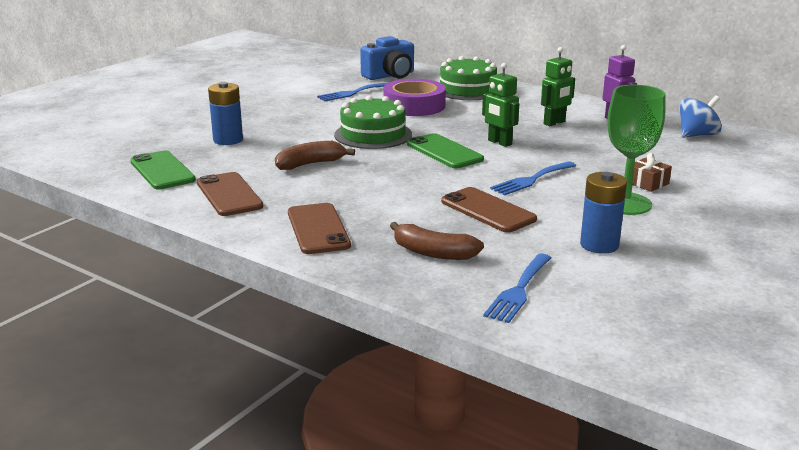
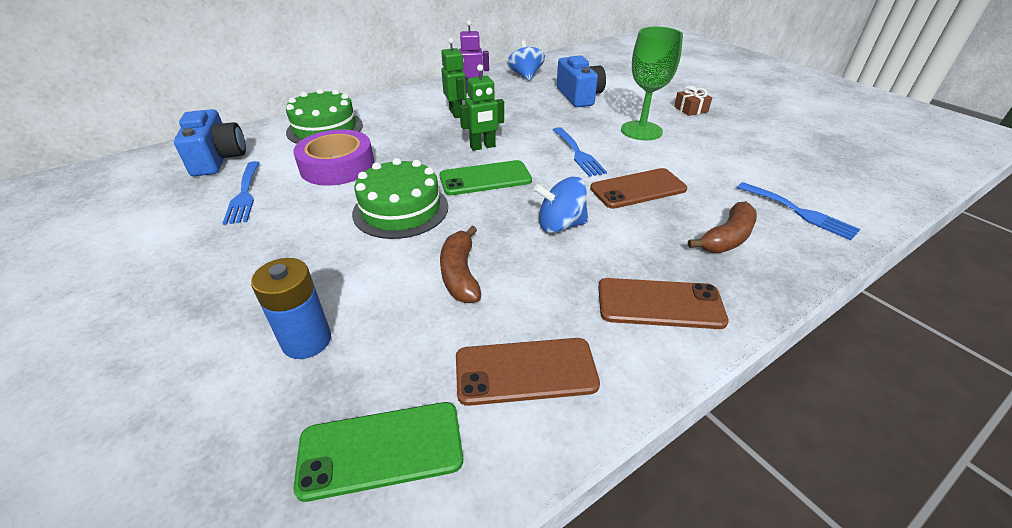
camera: 70 degrees left, 15 degrees up
(397, 186) = (560, 225): none -> blue spinning top
(599, 245) = (715, 159): blue battery -> none
(647, 183) = (606, 114): brown gift -> brown gift (690, 109)
(677, 166) = (579, 96): none -> blue camera

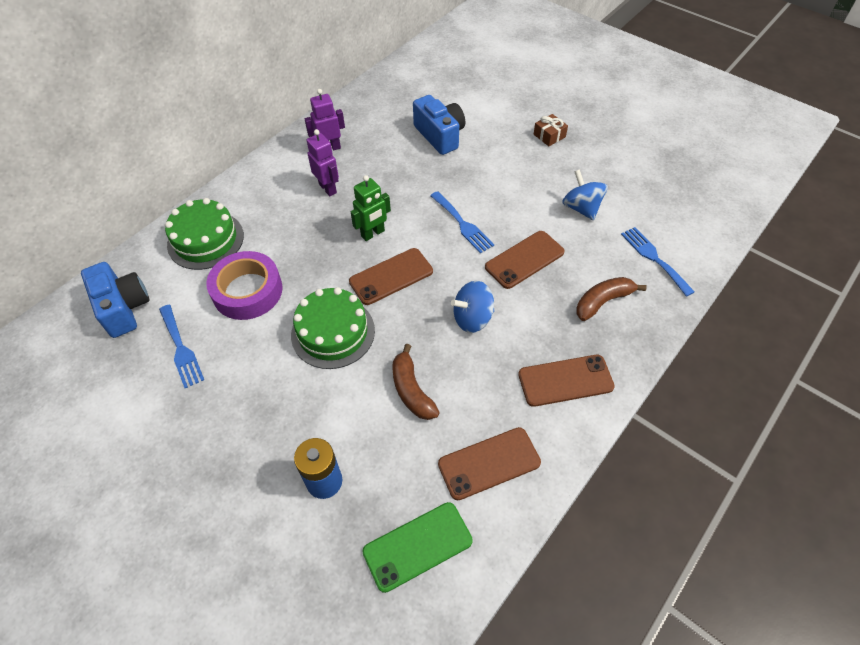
camera: 15 degrees left, 15 degrees up
(456, 113) = (328, 188): green robot -> purple robot
(485, 178) = (391, 276): green phone -> brown phone
(525, 76) = (375, 110): blue spinning top -> blue spinning top (581, 208)
(641, 131) = (511, 178): green goblet -> none
(727, 238) = (603, 301): brown banana -> brown banana turned 150 degrees counterclockwise
(799, 212) = (654, 258): blue fork -> blue fork turned 150 degrees counterclockwise

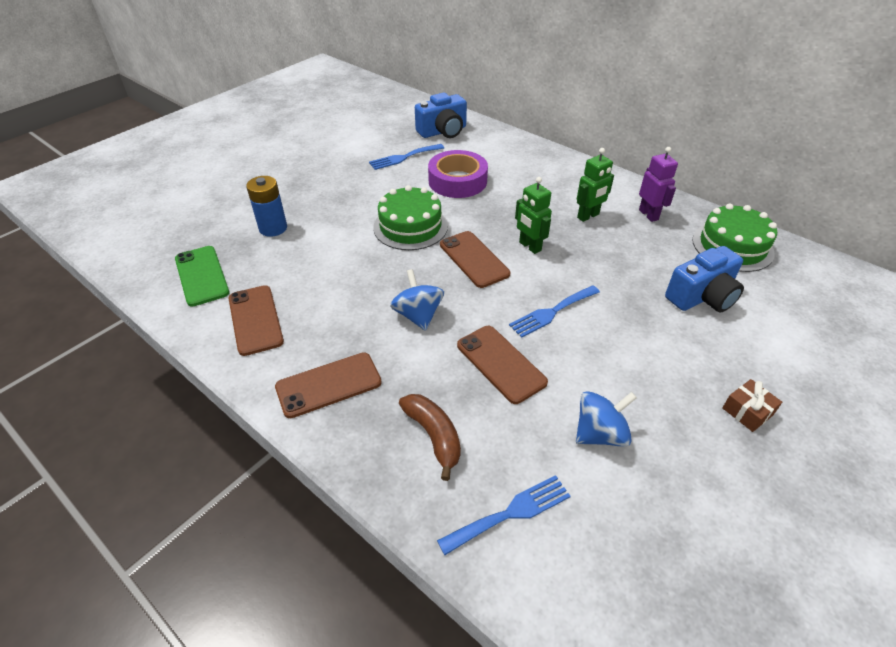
camera: 90 degrees right, 10 degrees down
(205, 240) = (512, 157): green cake -> green cake (732, 246)
(328, 188) = (588, 216): purple robot -> green robot
(411, 390) = (342, 272): brown banana -> none
(565, 380) = (329, 385): brown phone -> brown phone turned 75 degrees clockwise

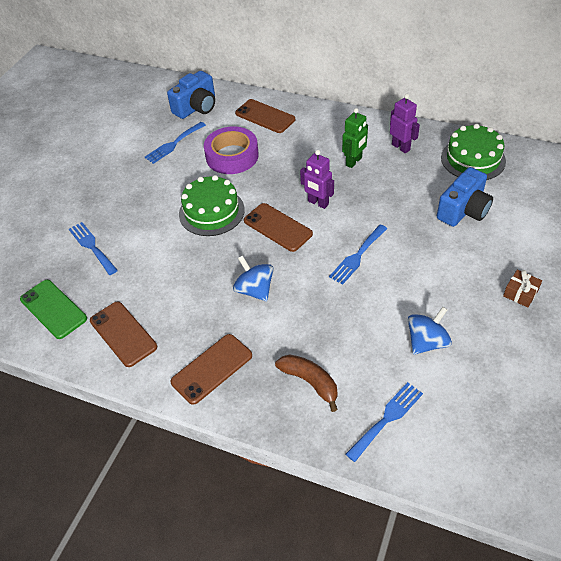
camera: 15 degrees left, 5 degrees up
(273, 228) = (92, 246): blue battery -> blue fork
(500, 364) = (335, 310): brown phone -> brown phone (265, 116)
(529, 246) = (318, 203): green robot -> purple robot

